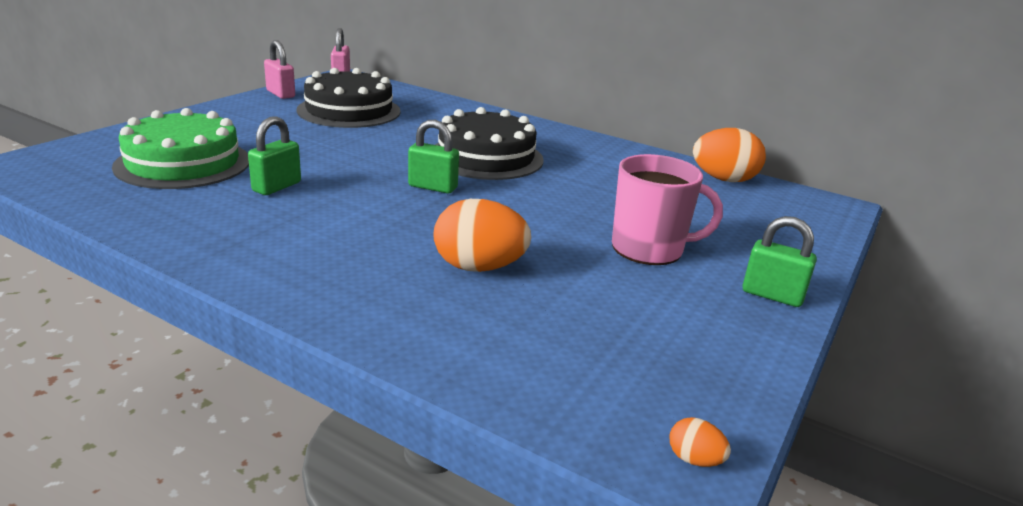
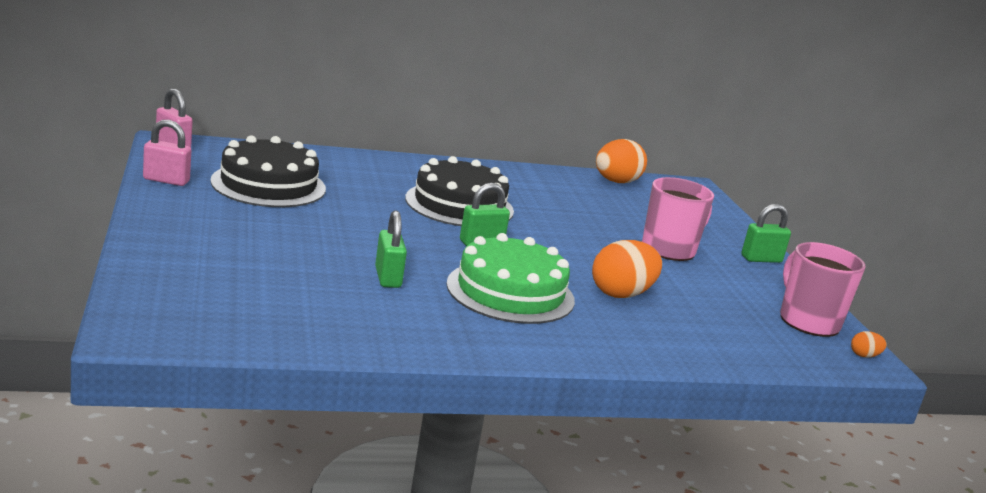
camera: 45 degrees left, 5 degrees down
(183, 163) = (271, 280): green cake -> green cake (510, 292)
(689, 382) = (808, 321): none -> pink mug

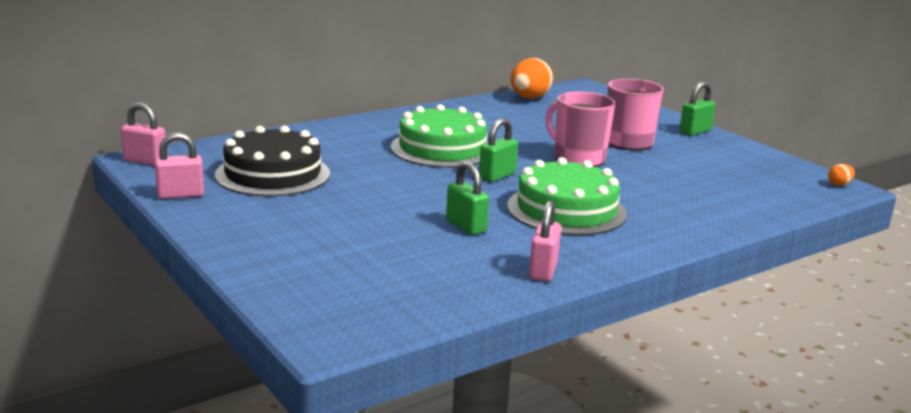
camera: 20 degrees left, 0 degrees up
(410, 337) = (543, 271): none -> pink padlock
(459, 204) = (442, 149): black cake -> green cake
(621, 294) = (641, 187): orange egg -> none
(808, 321) = (778, 170): pink mug -> pink mug (578, 158)

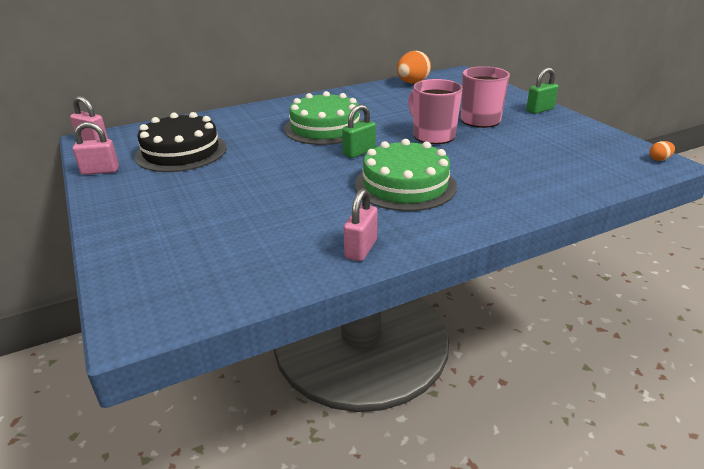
camera: 10 degrees right, 10 degrees up
(466, 226) = (312, 201): green padlock -> none

